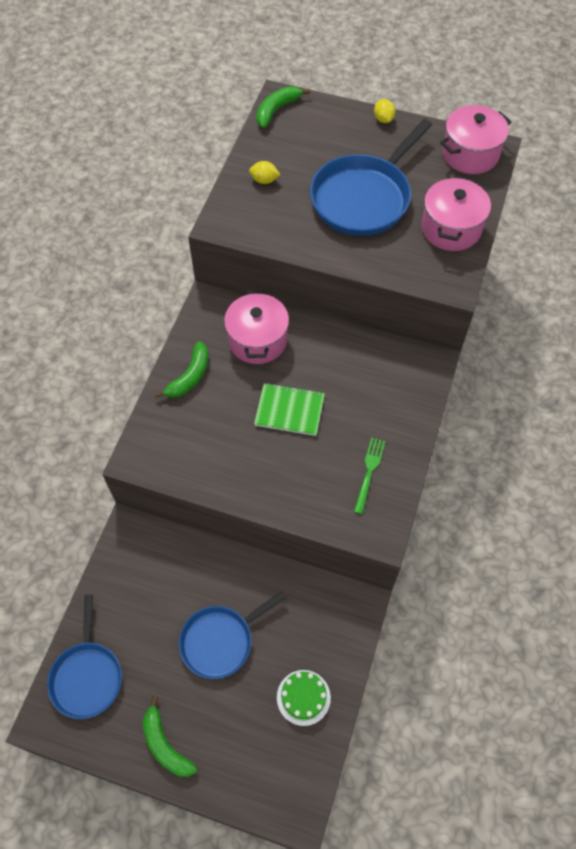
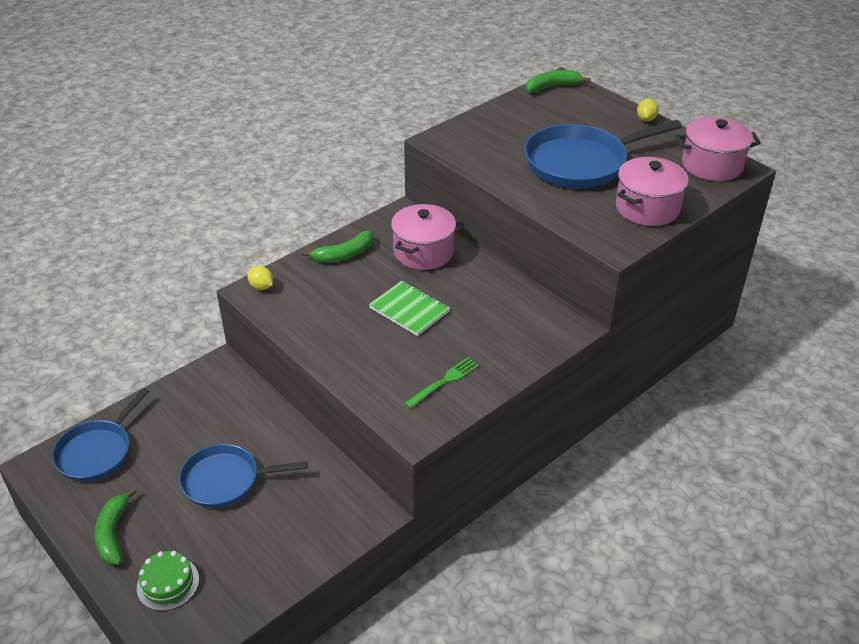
camera: 30 degrees right, 20 degrees down
(264, 180) = (501, 125): yellow lemon -> yellow lemon (261, 287)
(303, 697) = (261, 560): green cake -> green cake (168, 583)

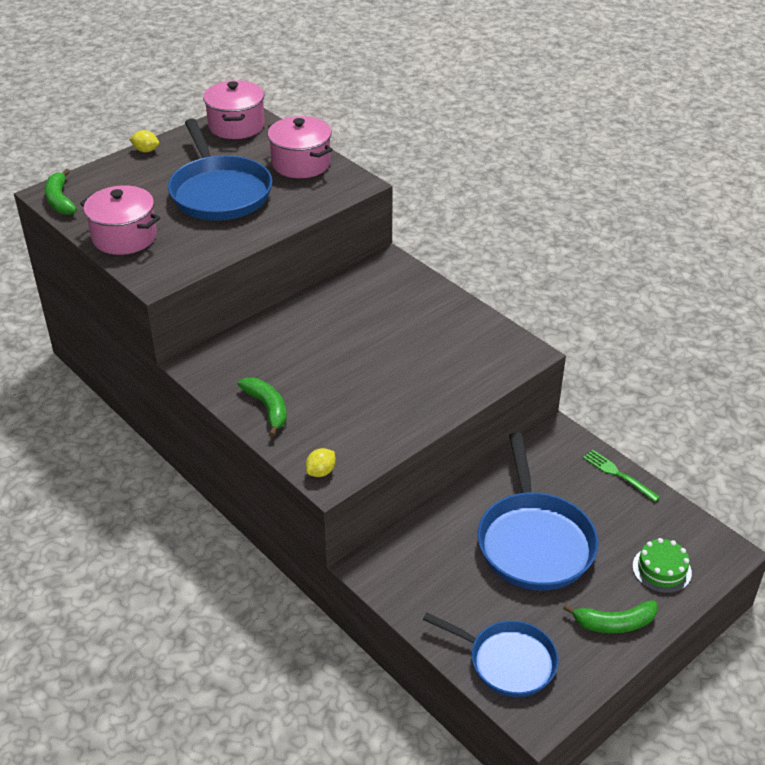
camera: 90 degrees left, 0 degrees up
(226, 480) = (534, 541): blue pan -> blue pan, size x1.51
(409, 310) = (363, 358): green notebook -> none
(423, 252) = (269, 349): pink pot -> pink pot (124, 237)
(444, 381) = (464, 336): green fork -> green fork (618, 474)

